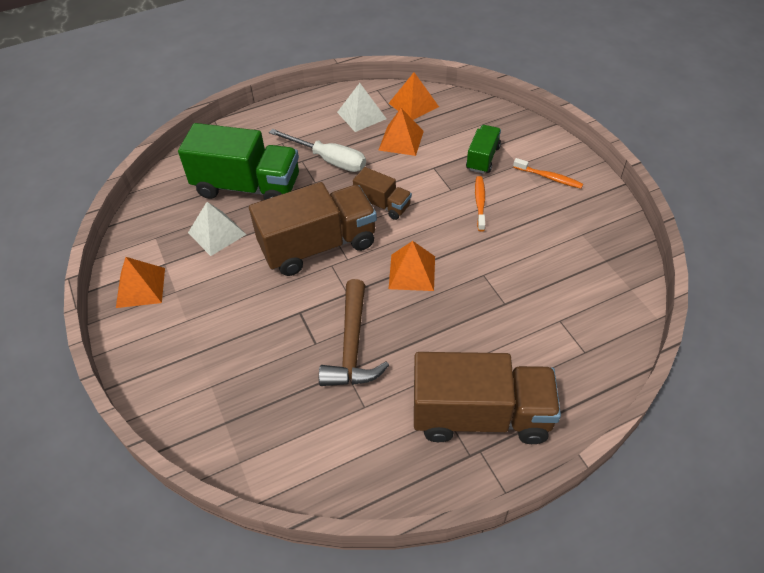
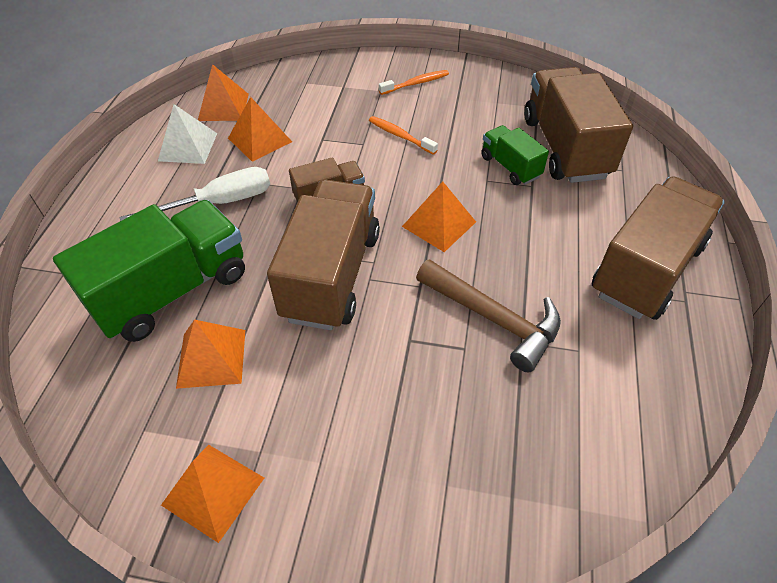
camera: 55 degrees left, 0 degrees up
(216, 233) = (211, 358): white pyramid -> orange pyramid
(482, 158) = (348, 105): green truck -> green truck (510, 167)
(572, 302) = (565, 147): none -> brown truck

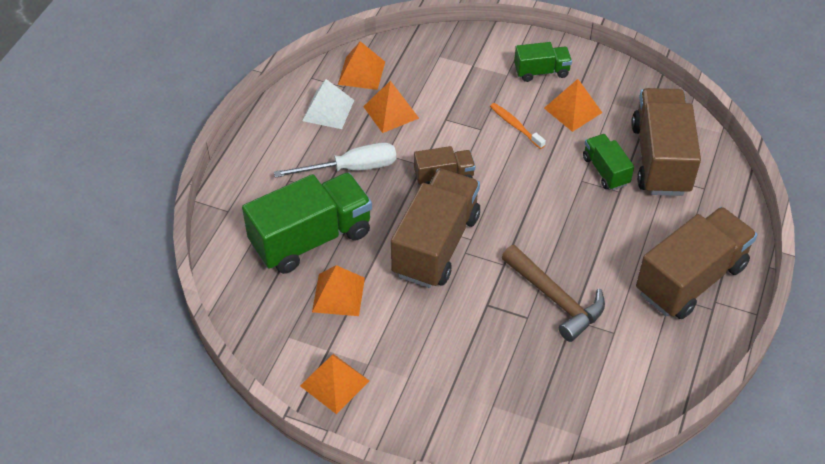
camera: 10 degrees right, 0 degrees up
(416, 83) = (541, 71): orange toothbrush -> green truck
(439, 224) = (531, 214): orange pyramid -> orange pyramid (573, 110)

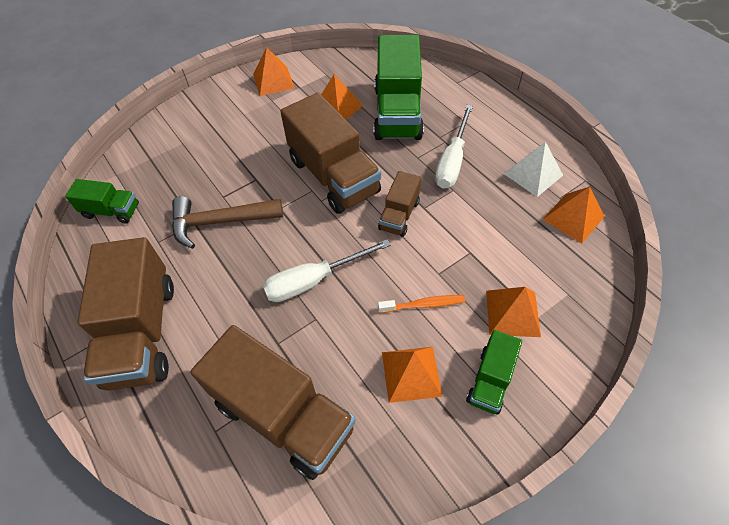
camera: 125 degrees right, 5 degrees up
(390, 112) = (504, 215): orange pyramid -> orange pyramid (512, 313)
(552, 199) = (314, 280): none -> white screwdriver
(605, 171) = (310, 348): green truck -> green truck (111, 211)

